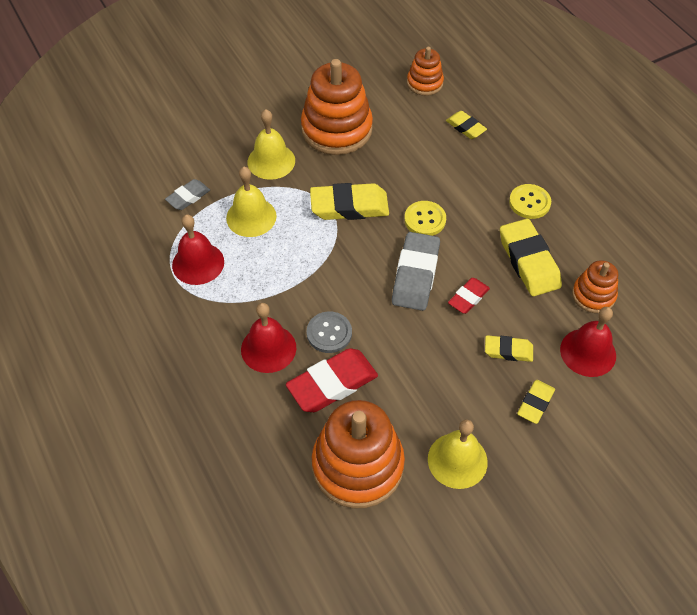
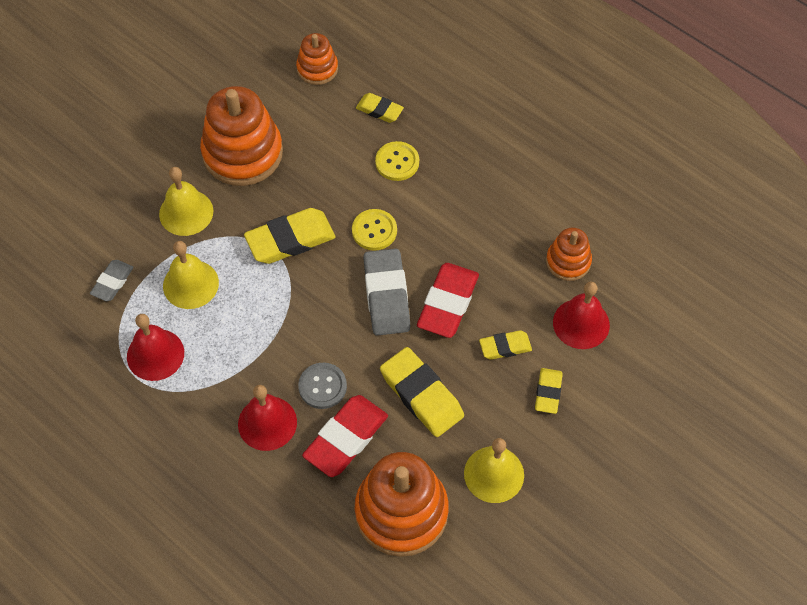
camera: 20 degrees left, 5 degrees up
(468, 298) = (447, 303): red eraser -> red eraser, size x1.76
(528, 261) = (494, 244): yellow eraser -> yellow eraser (421, 395)
(529, 202) = (474, 178): yellow button -> yellow button (397, 162)

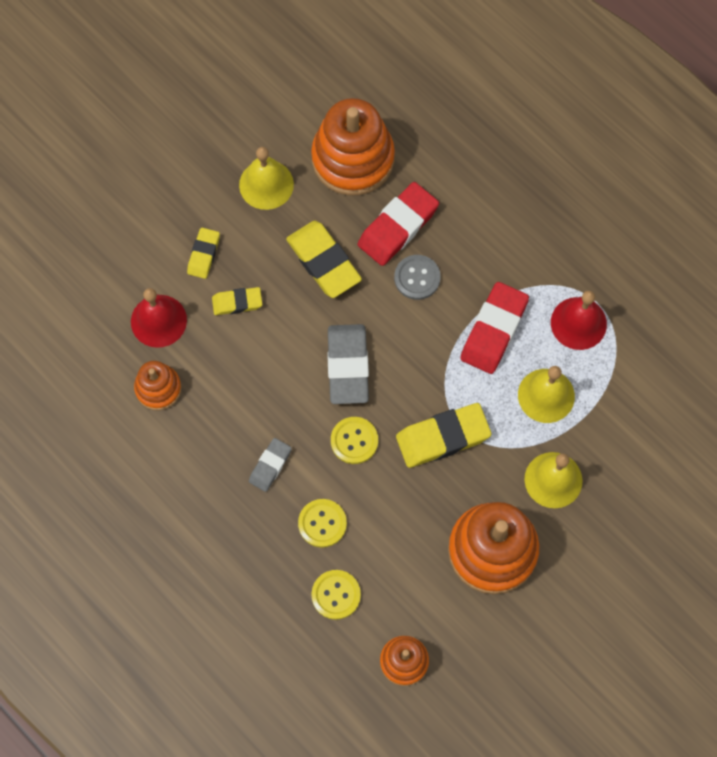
camera: 175 degrees left, 10 degrees up
(112, 282) = (626, 404): grey eraser -> grey eraser (270, 466)
(267, 423) = (470, 247): red bell -> none
(379, 110) = (336, 595): yellow eraser -> yellow button
(447, 303) = (287, 353): red eraser -> red eraser (494, 330)

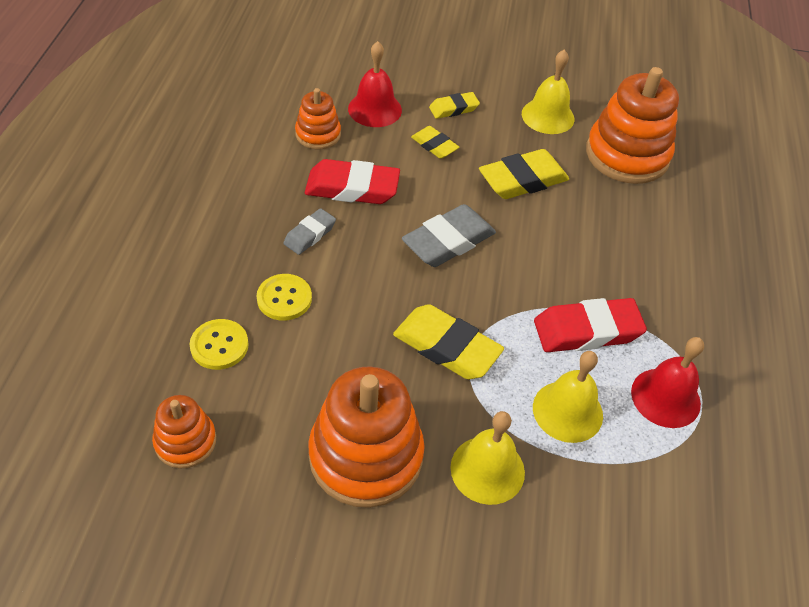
camera: 50 degrees right, 20 degrees down
(270, 466) = (310, 235): grey eraser -> grey eraser turned 45 degrees counterclockwise
(323, 262) = (522, 180): yellow eraser -> yellow eraser turned 45 degrees clockwise
(354, 441) = (384, 281): yellow button -> none
(398, 227) = (604, 212): red eraser -> red eraser (352, 188)
(417, 278) = (575, 248): grey button -> none

